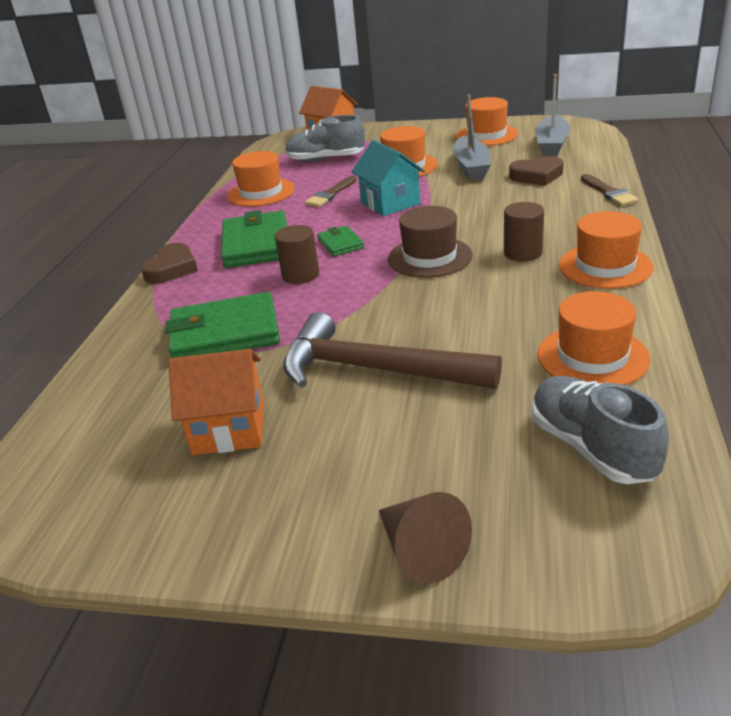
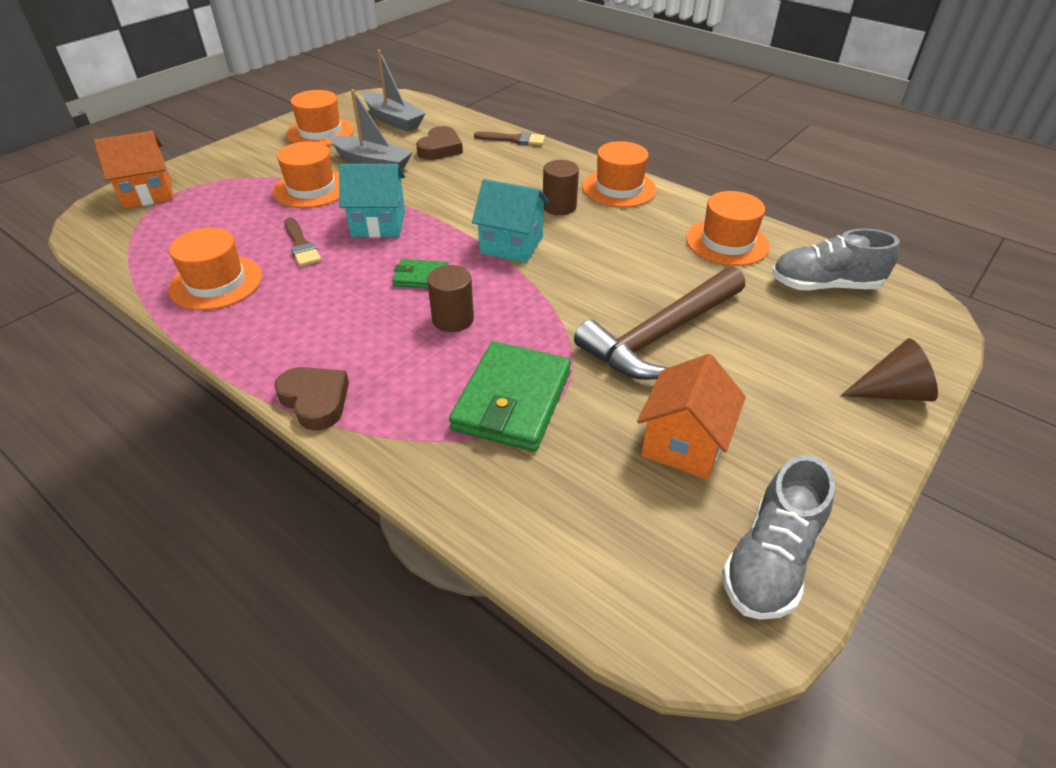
camera: 65 degrees left, 10 degrees up
(256, 244) = (345, 325): green wallet -> none
(325, 160) = (208, 219): grey shoe -> grey shoe (770, 560)
(429, 257) = (511, 245): brown hat -> turquoise house

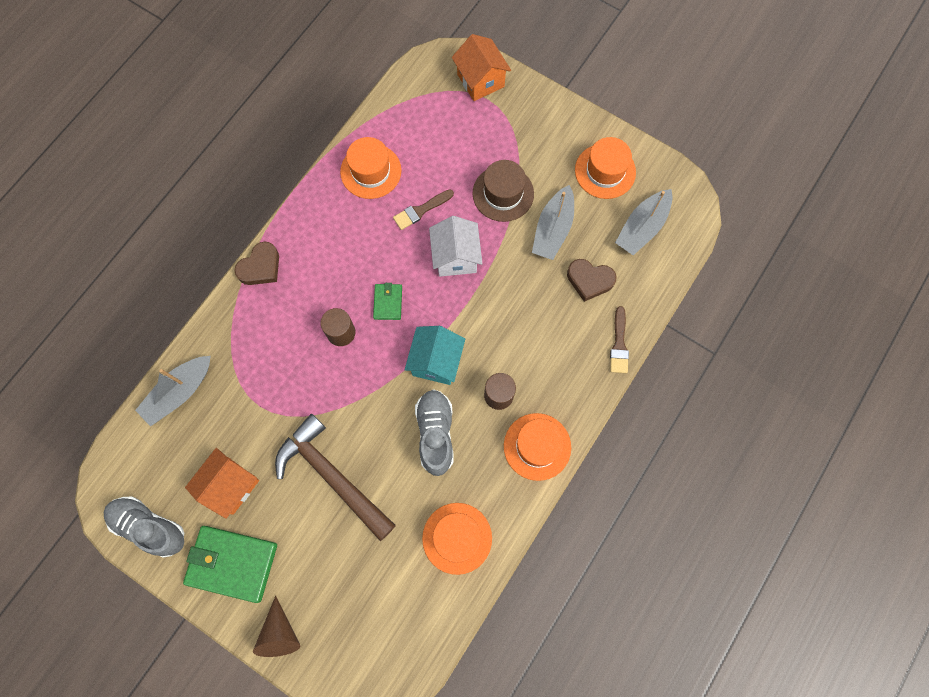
camera: 85 degrees right, 30 degrees up
(311, 189) = (503, 193): orange hat -> brown hat
(378, 224) = (455, 257): turquoise house -> white house
(512, 400) = (264, 381): green wallet -> green wallet (232, 563)
(518, 514) = (179, 393): none -> grey boat
(683, 444) = (230, 485): orange house -> orange house turned 75 degrees counterclockwise
(824, 286) = (401, 612): grey shoe -> grey shoe (435, 433)

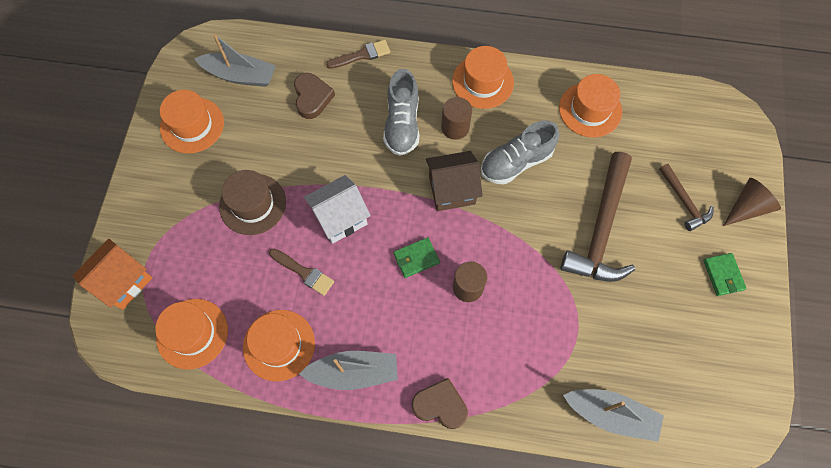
camera: 115 degrees left, 5 degrees down
(149, 527) = (743, 368): grey shoe -> grey shoe (402, 124)
(230, 485) = (663, 313): orange house -> none
(232, 563) = (723, 275): green wallet -> green wallet, size x0.51
(317, 573) = (684, 201): none -> brown hammer
(412, 115) = (192, 333): none -> orange hat
(436, 362) = (452, 190): turquoise house -> brown house
(553, 229) = (273, 146): grey boat -> grey boat (354, 372)

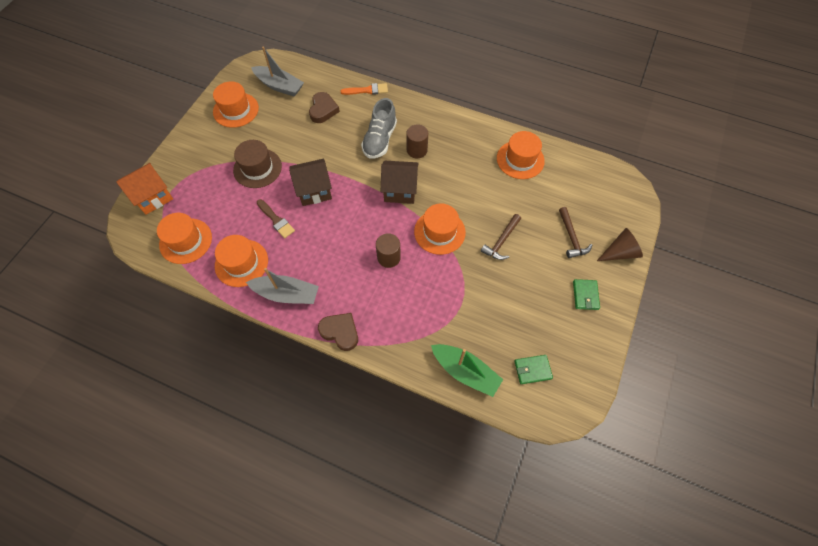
camera: 15 degrees right, 5 degrees down
(340, 218) = (314, 191): white house -> brown house
(362, 55) = (367, 90): brown brush -> orange brush
(416, 258) = (358, 229): green wallet -> green wallet (532, 370)
(482, 82) = (447, 125): orange hat -> orange hat (439, 232)
(516, 162) = (453, 182): grey shoe -> none
(601, 228) = (501, 241): brown hammer -> brown hammer, size x0.52
(611, 414) = (465, 371): grey boat -> green boat

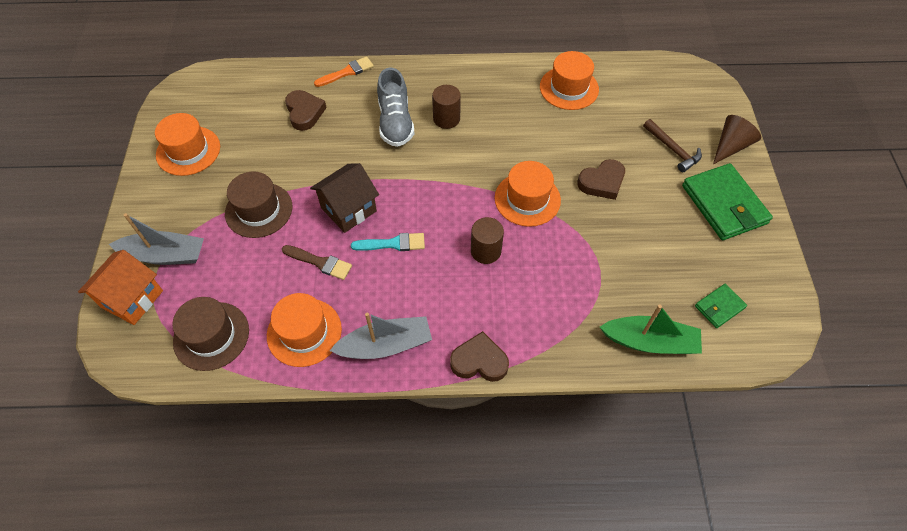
camera: 25 degrees left, 5 degrees down
(185, 241) = (211, 336): orange hat -> brown hat
(279, 86) = (231, 103): grey boat -> grey boat (165, 255)
(330, 226) = (393, 244): none -> turquoise brush
(400, 190) = (453, 170): brown house -> none
(501, 241) = (602, 182): brown hammer -> brown heart
(585, 295) = (724, 204): green wallet -> green wallet, size x1.97

